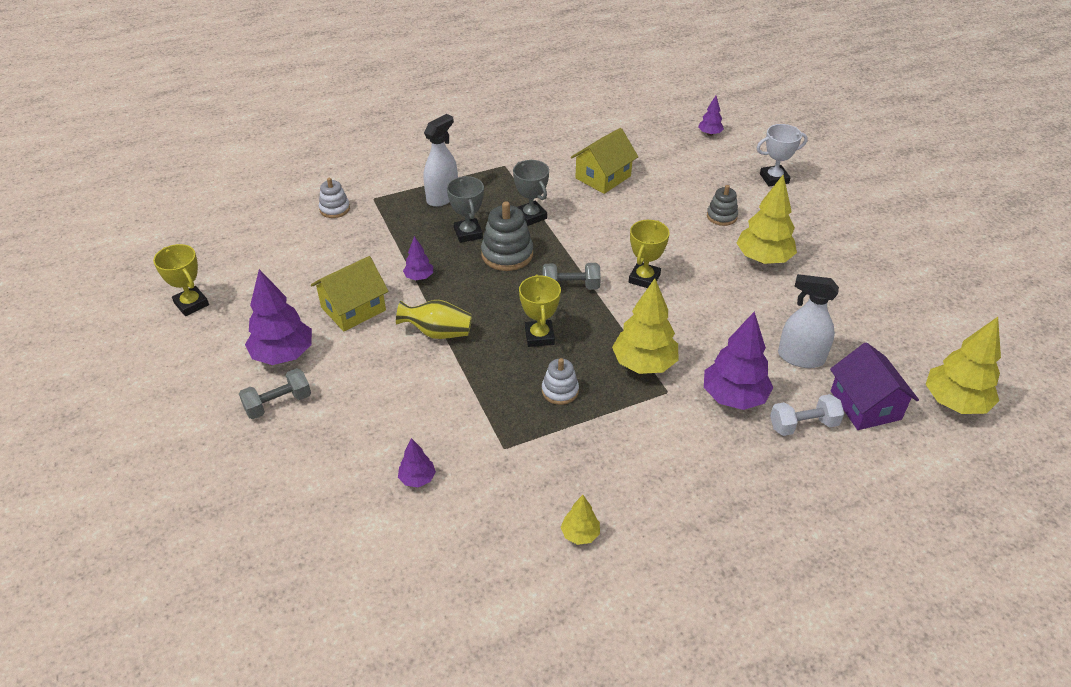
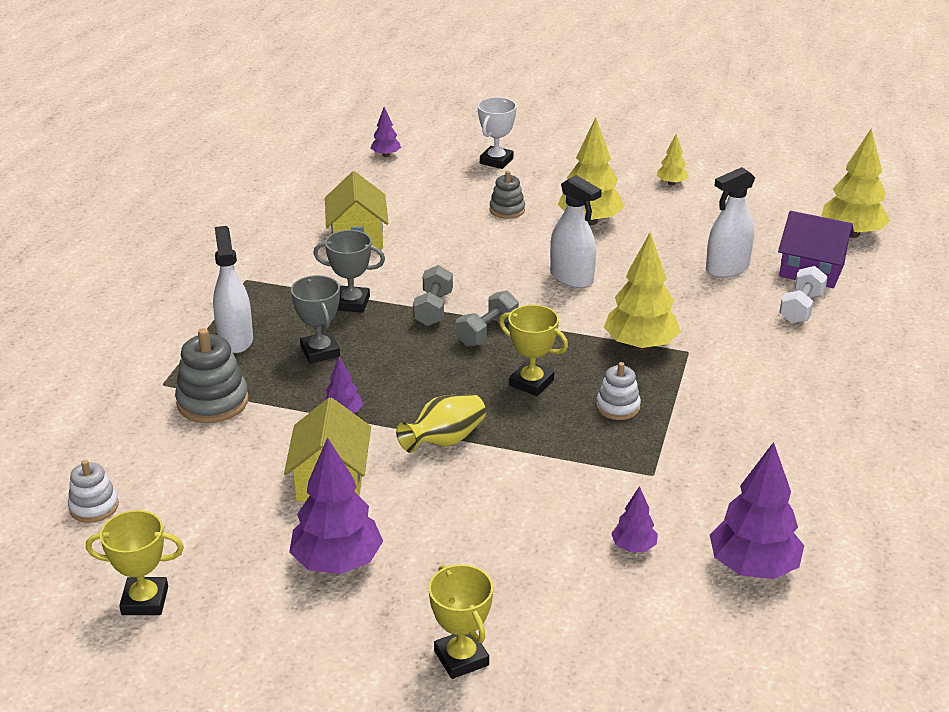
camera: 50 degrees left, 10 degrees down
(278, 403) = (412, 598): grey dumbbell -> grey dumbbell (433, 309)
(335, 209) = (138, 418): white stacking toy -> white stacking toy (94, 507)
(468, 233) = (320, 351): grey trophy -> grey trophy turned 45 degrees clockwise
(507, 254) = (388, 344): grey stacking toy -> grey stacking toy (212, 402)
(580, 534) = (802, 481): yellow tree -> yellow tree (671, 183)
(644, 278) = (532, 289): yellow trophy -> yellow trophy (461, 658)
(682, 289) = (571, 278): none -> white spray bottle
(734, 397) = (734, 323): purple tree -> purple tree (753, 567)

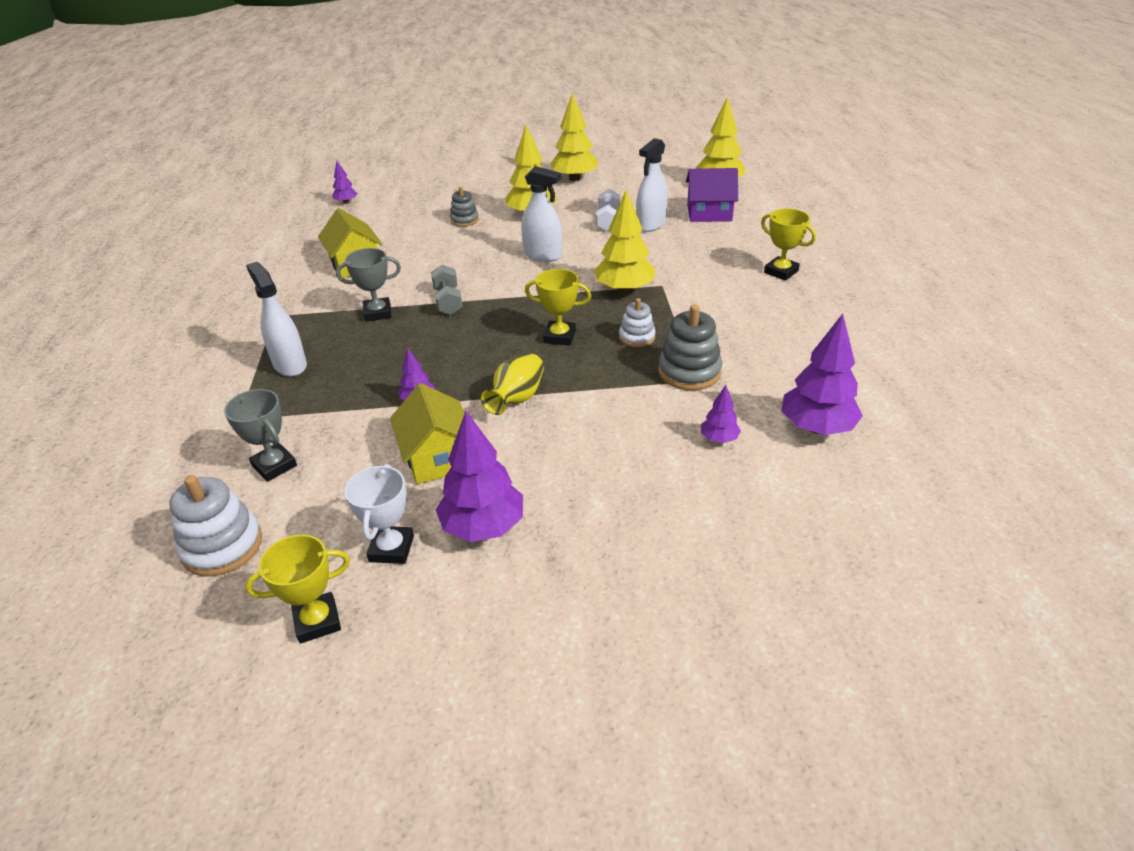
camera: 20 degrees left, 5 degrees up
(94, 507) = (222, 546): white stacking toy -> white stacking toy, size x1.62
(212, 402) = (295, 421): grey stacking toy -> grey stacking toy (689, 372)
(320, 351) = (371, 356): grey trophy -> grey trophy (274, 465)
(461, 658) = (641, 576): yellow trophy -> yellow trophy (781, 272)
(487, 332) = (502, 308): grey dumbbell -> none
(496, 161) = (436, 189): white trophy -> white trophy (392, 549)
(671, 183) = (574, 179): yellow tree -> yellow tree, size x1.97
(801, 308) = (719, 238): white dumbbell -> white dumbbell (608, 221)

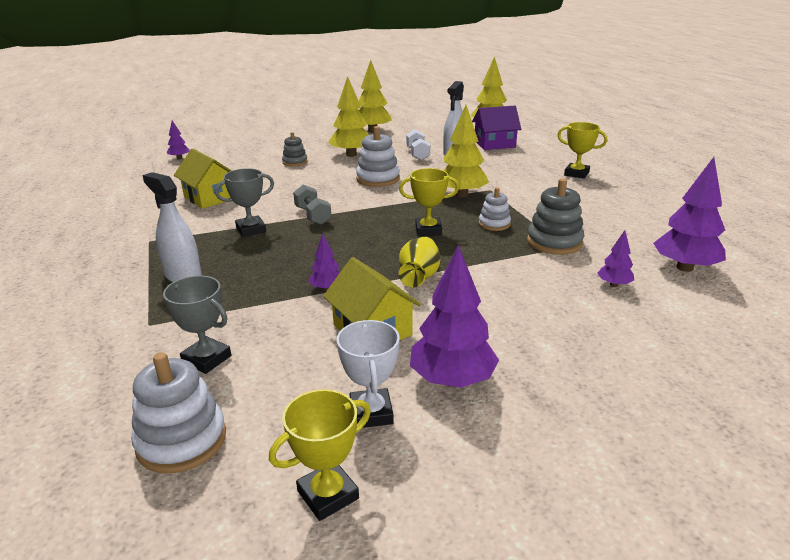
camera: 15 degrees left, 10 degrees down
(543, 255) = (378, 179): white spray bottle -> white stacking toy

